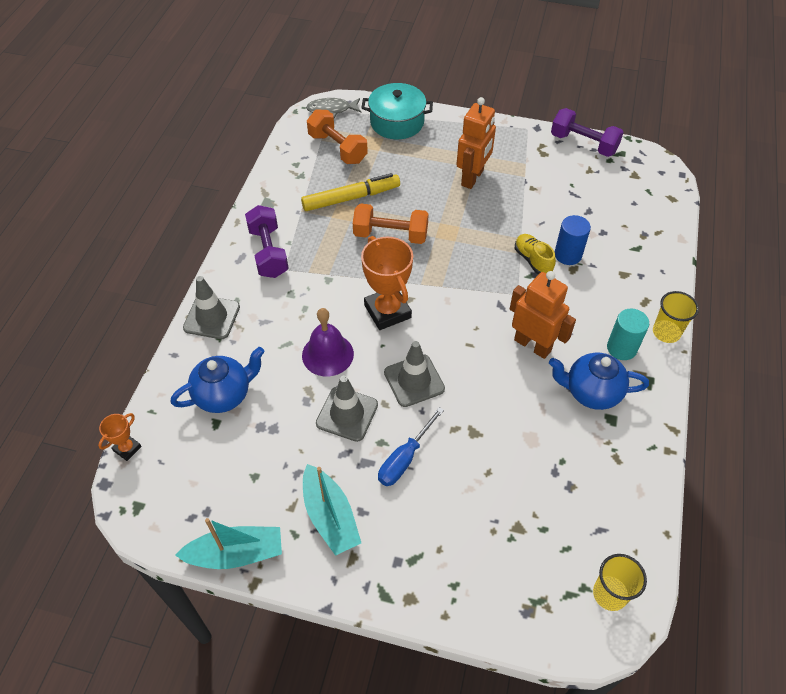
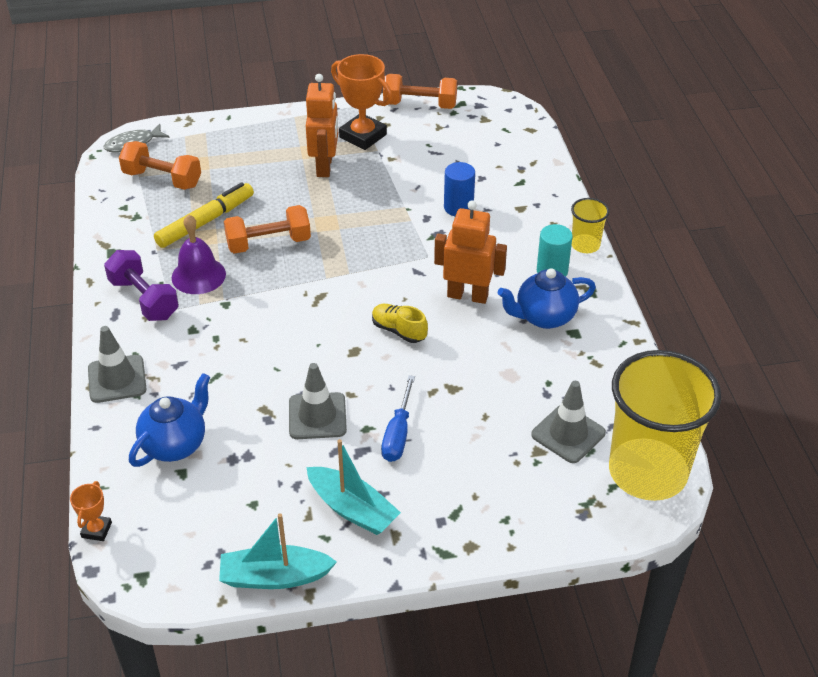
camera: 25 degrees left, 10 degrees down
(236, 554) = (275, 577): turquoise boat -> turquoise boat turned 150 degrees counterclockwise
(327, 354) = (265, 371): purple bell -> purple bell (198, 275)
(387, 311) = (306, 313): orange trophy -> orange trophy (363, 136)
(397, 122) = (214, 137): turquoise pot -> none
(414, 380) = (368, 364): grey traffic cone -> grey traffic cone (568, 434)
(533, 260) = (427, 222): yellow shoe -> yellow shoe (399, 331)
(583, 144) = (420, 105): purple dumbbell -> orange dumbbell
(610, 594) = (647, 472): yellow cup -> yellow cup, size x2.26

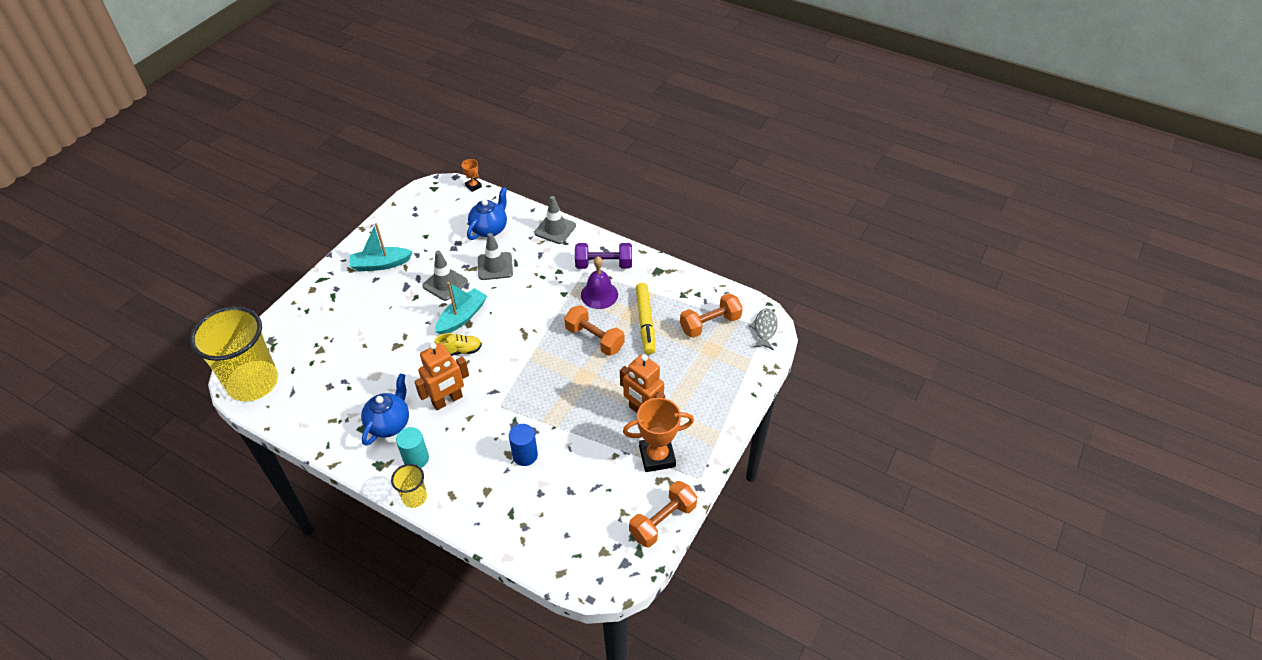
camera: 130 degrees right, 5 degrees up
(175, 444) = (489, 229): blue teapot -> blue teapot turned 135 degrees counterclockwise
(268, 243) = (594, 339): orange dumbbell -> orange dumbbell turned 75 degrees counterclockwise
(275, 577) = (382, 223): turquoise boat -> turquoise boat (462, 317)
(398, 434) = (397, 305): blue screwdriver -> none
(568, 434) = (312, 369): grey traffic cone -> grey traffic cone (495, 266)

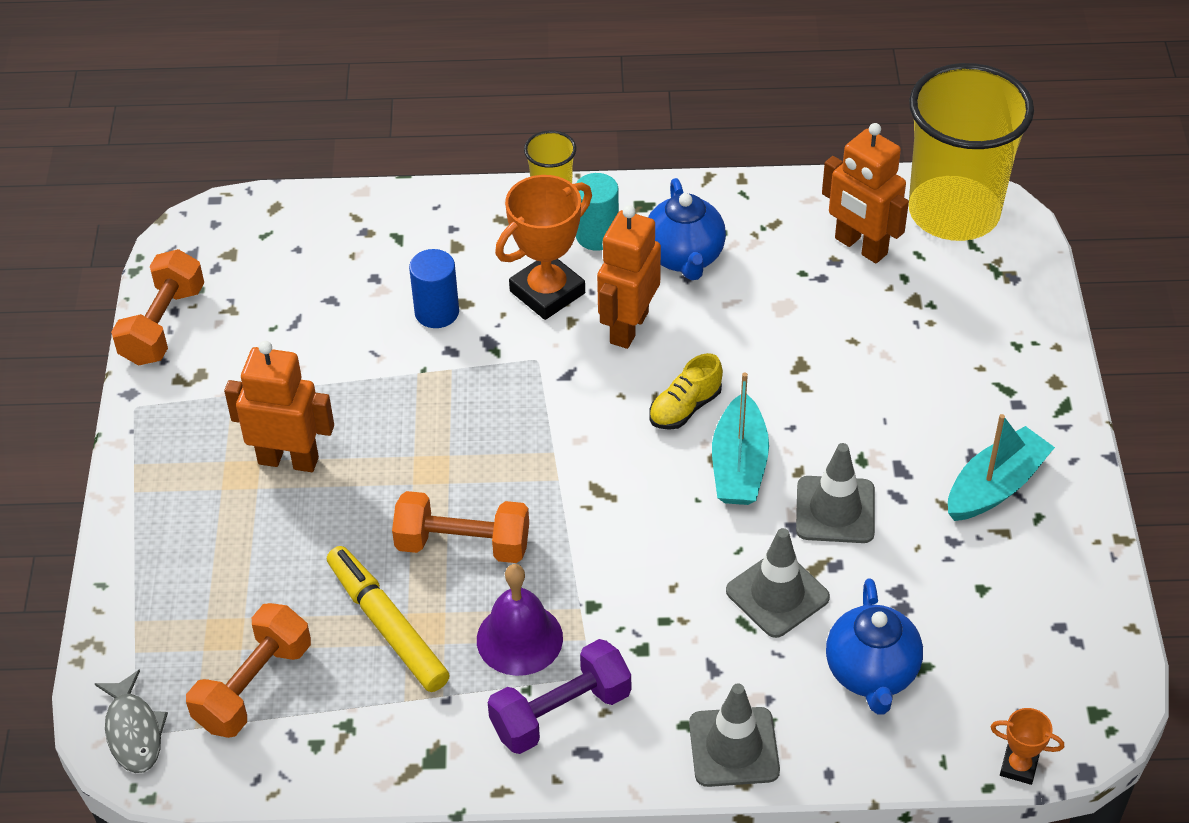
camera: 150 degrees right, 0 degrees up
(311, 387) = (860, 246): none -> orange robot
(657, 456) = (222, 405): orange trophy -> orange trophy (547, 292)

